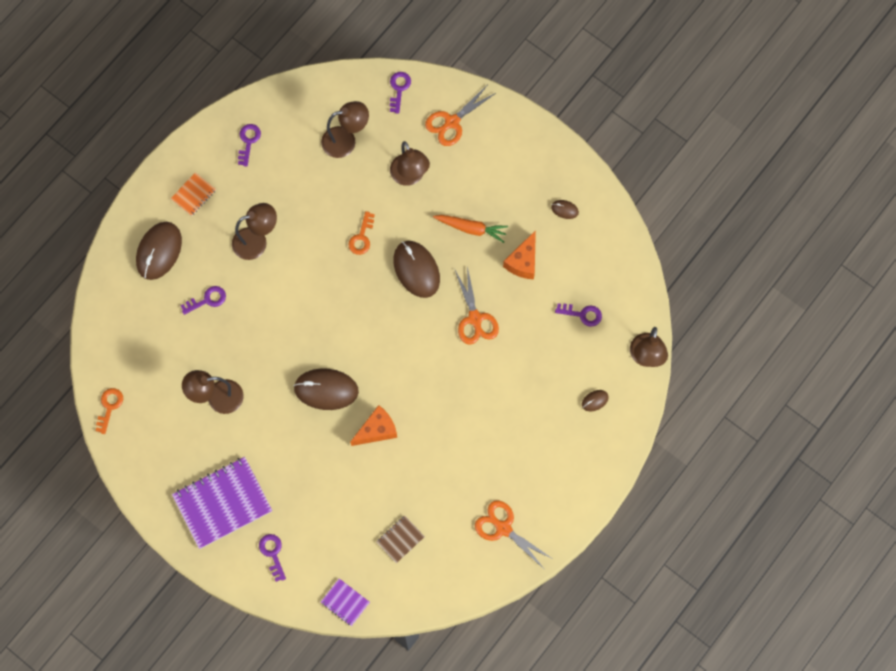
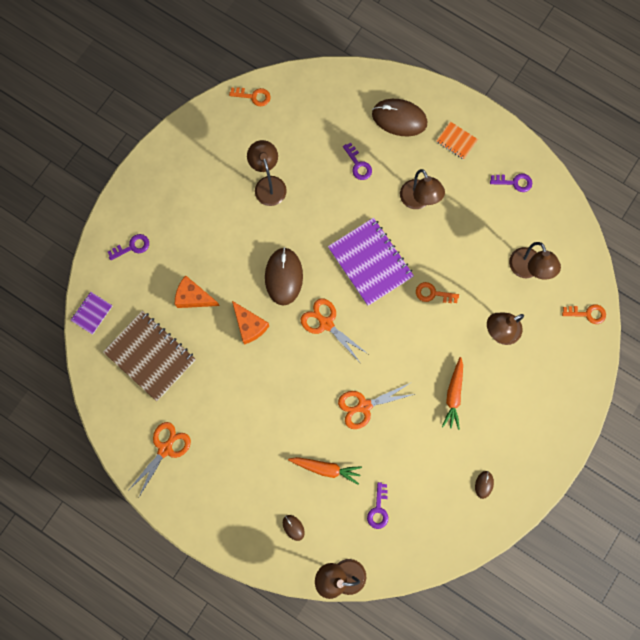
camera: 85 degrees right, 5 degrees up
(222, 503) = (174, 199): purple notebook -> purple notebook (370, 262)
(399, 89) = (587, 313): purple key -> orange key
(400, 539) = (150, 356): brown notebook -> brown notebook, size x2.09
(416, 269) = (406, 347): brown mouse -> none
(451, 122) = (560, 367): orange scissors -> orange scissors (326, 323)
(523, 262) = (425, 447): orange cheese -> orange cheese (194, 297)
(536, 363) = (325, 468): none -> orange carrot

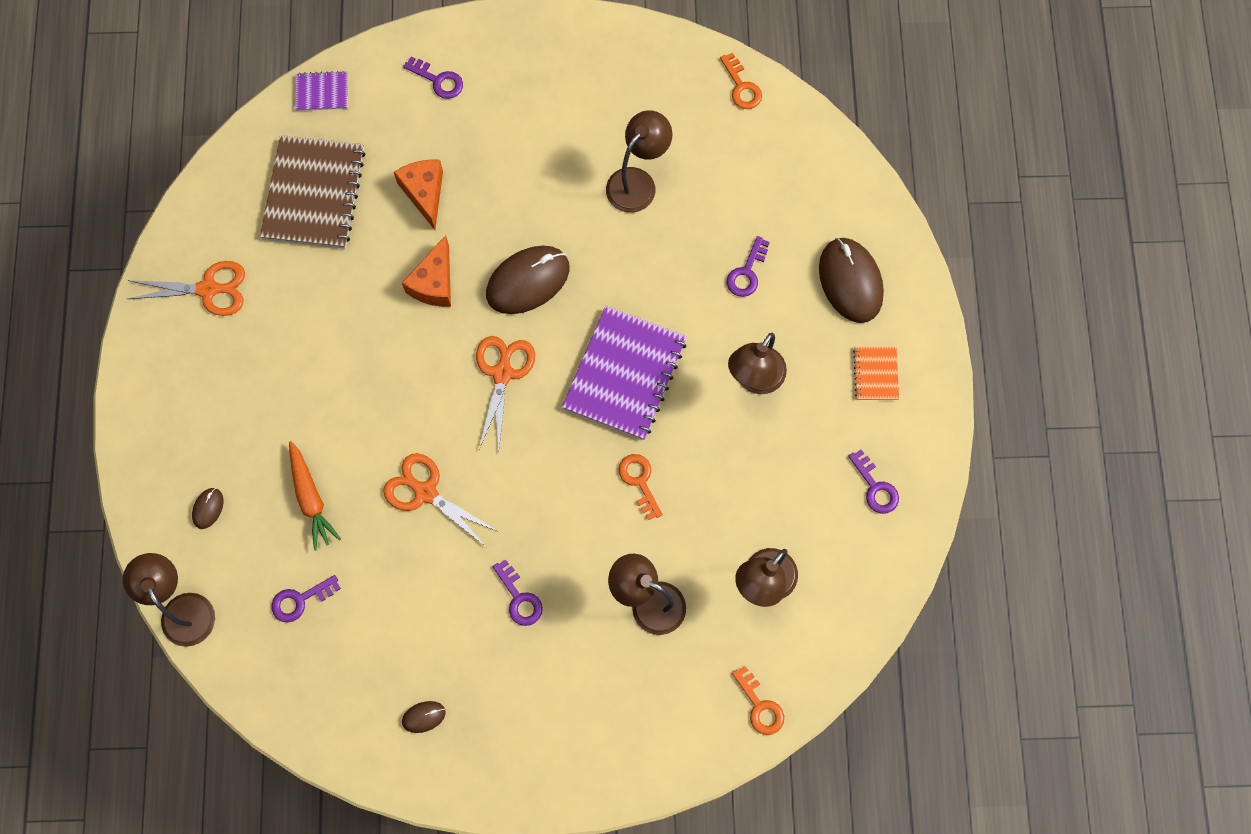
camera: 55 degrees right, 5 degrees down
(453, 395) = (519, 598): orange carrot -> purple key

